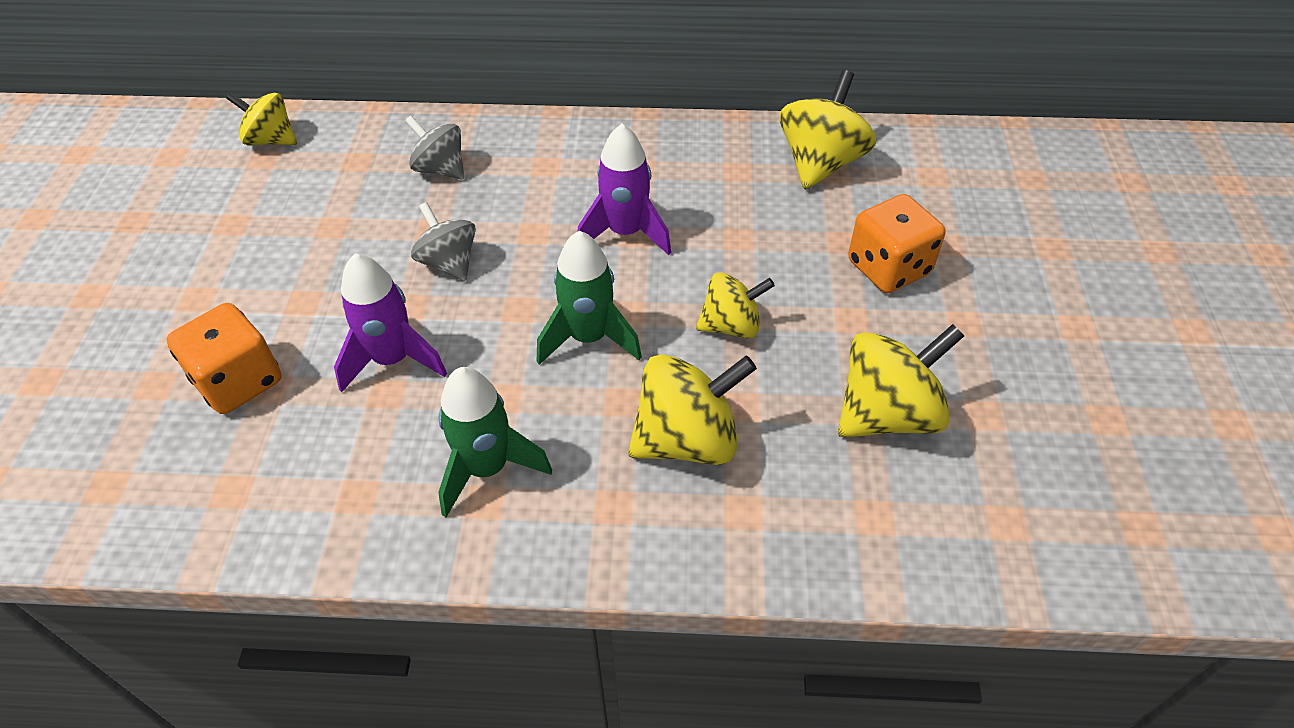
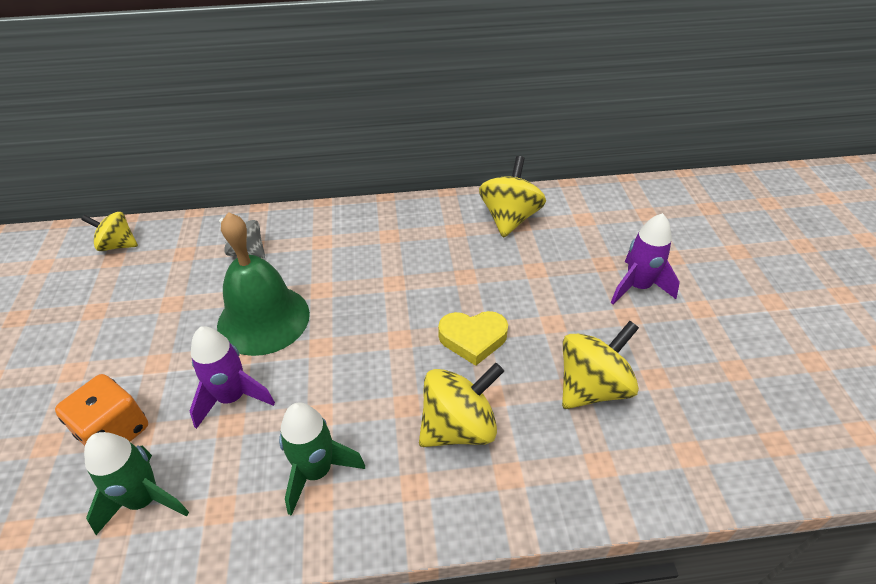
camera: 10 degrees left, 5 degrees down
(449, 262) = (263, 319): grey spinning top -> green bell
(588, 338) = (374, 361): green rocket -> green rocket (144, 500)
(625, 233) = (387, 282): purple rocket -> purple rocket (638, 287)
(731, 326) = (473, 339): yellow spinning top -> yellow heart
(888, 268) = (569, 284): orange dice -> none

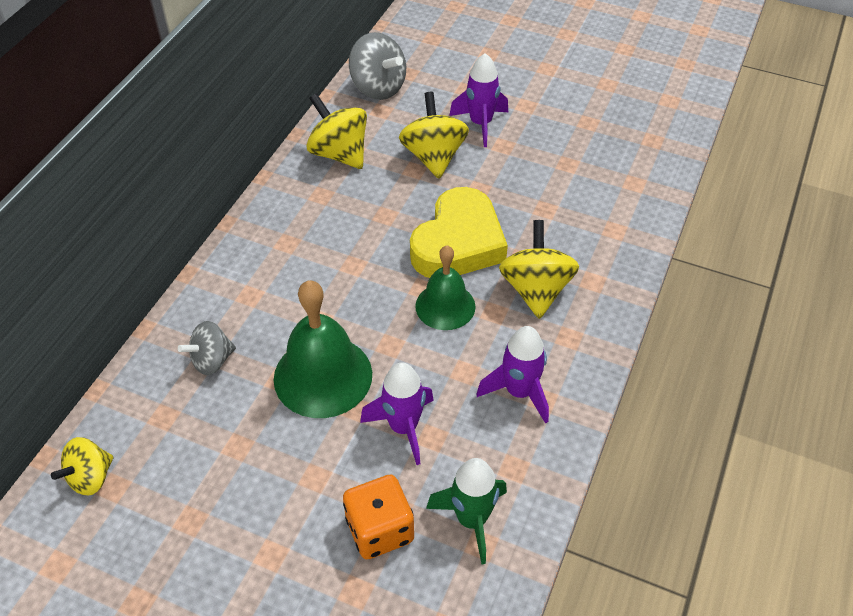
camera: 60 degrees left, 5 degrees up
(316, 471) = (519, 392): green rocket -> purple rocket
(389, 364) = (445, 306): none -> green bell
(473, 339) = (458, 243): yellow heart -> yellow heart, size x1.69
(592, 387) = (552, 200): yellow spinning top -> yellow spinning top (433, 157)
(608, 205) = (378, 88): none -> grey spinning top

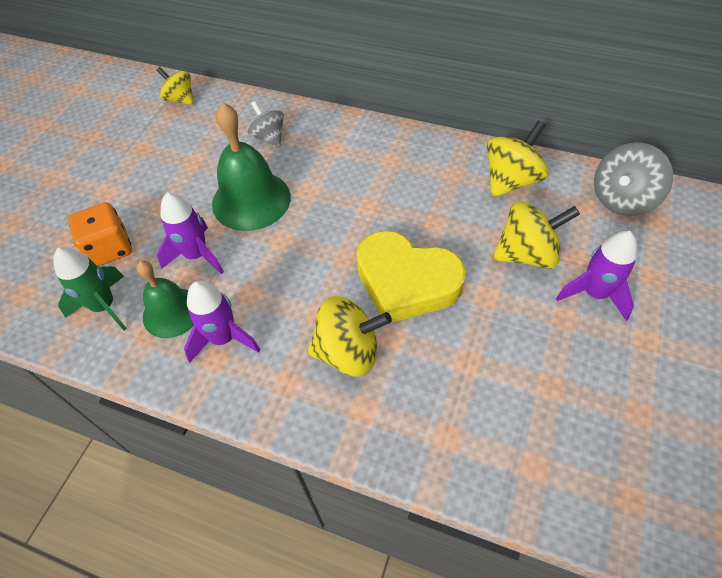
camera: 90 degrees right, 5 degrees up
(445, 306) = (324, 276): green bell -> green bell (171, 312)

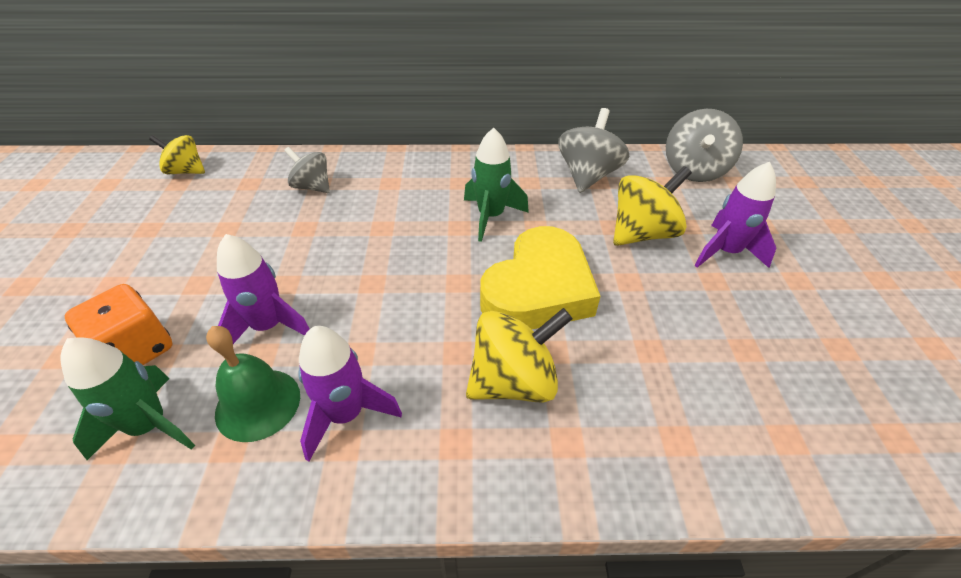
camera: 25 degrees left, 10 degrees down
(251, 200) = (317, 251): green bell -> none
(401, 203) = (491, 217): none -> green rocket
(406, 282) = (538, 289): yellow heart -> yellow heart turned 60 degrees counterclockwise
(511, 181) = (588, 176): yellow spinning top -> grey spinning top

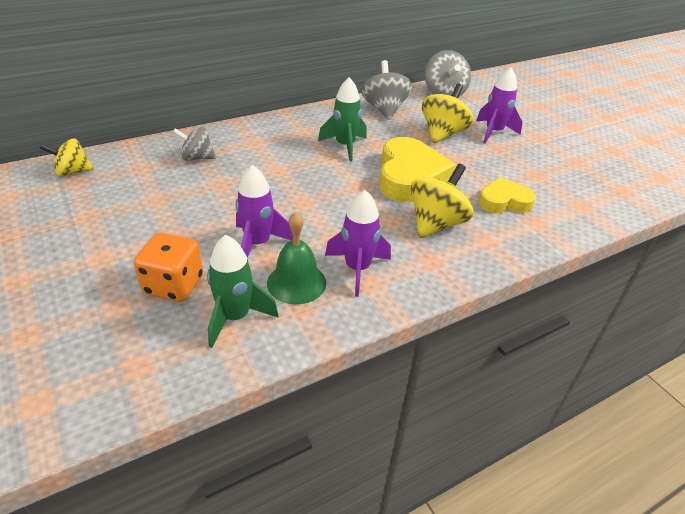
camera: 30 degrees left, 5 degrees down
(650, 380) = (504, 201): none -> yellow heart

